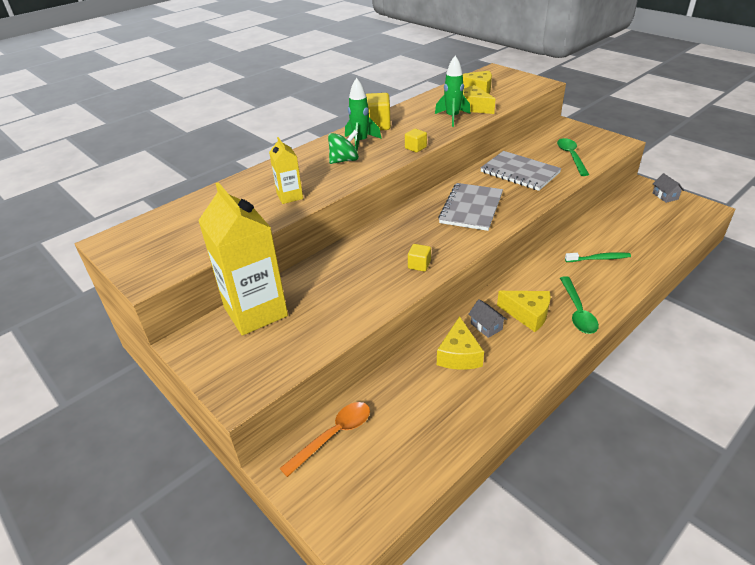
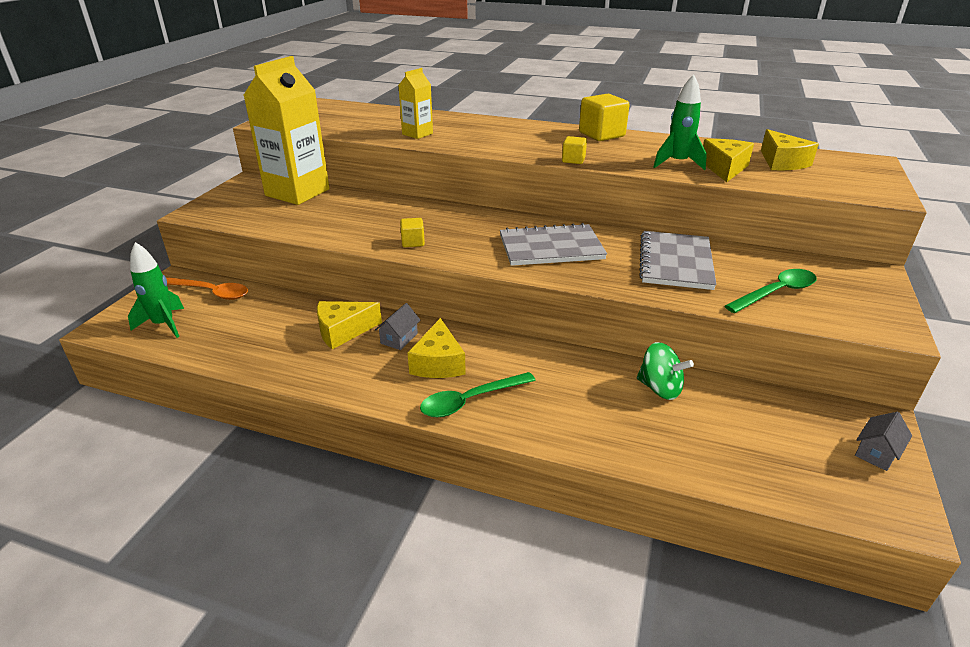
camera: 60 degrees right, 5 degrees down
(344, 160) = (507, 138): green spinning top -> green spinning top (660, 388)
(360, 142) = (554, 136): green rocket -> green rocket (164, 325)
(599, 259) = (606, 402): green toothbrush -> none

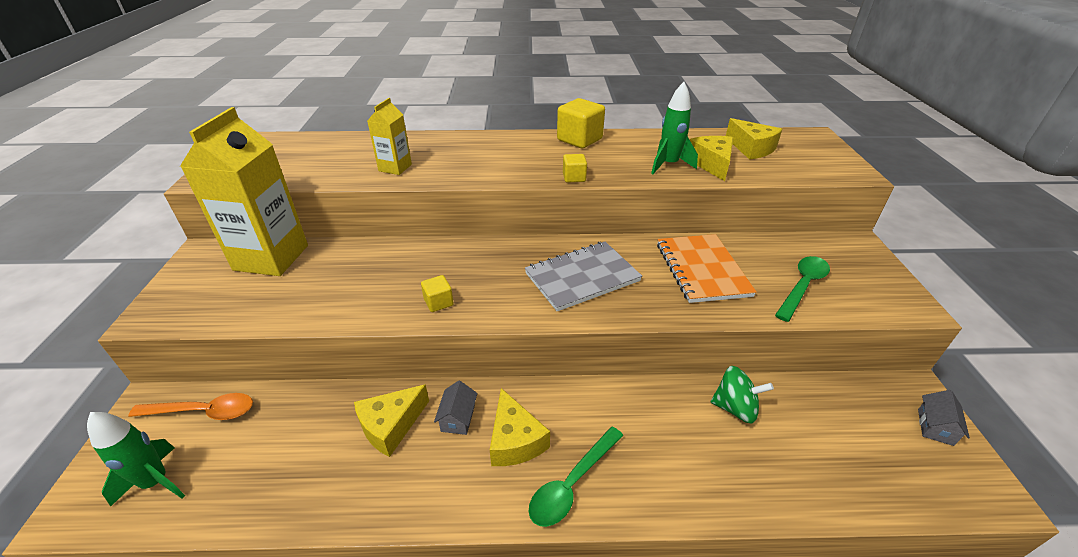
camera: 20 degrees left, 5 degrees up
(675, 262) = (702, 269): grey notebook -> orange notebook

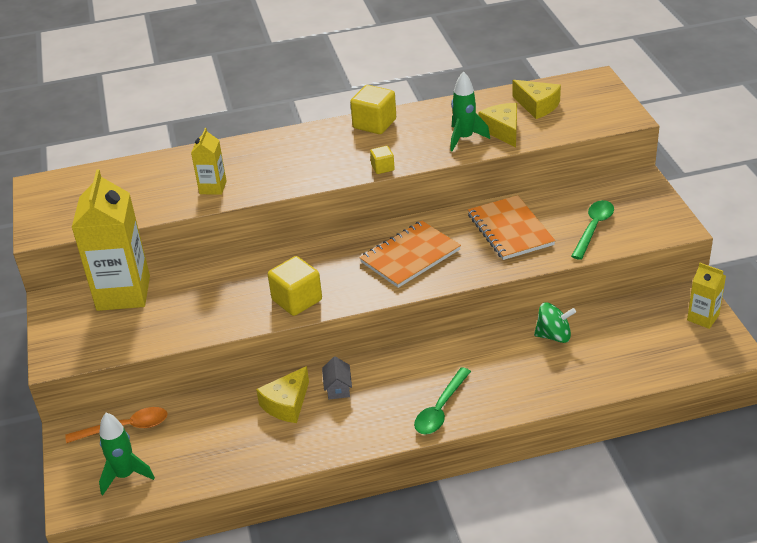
camera: 10 degrees left, 0 degrees up
(438, 302) = (297, 300): yellow cube -> yellow cube, size x1.84
(515, 440) = (389, 392): yellow cheese -> none
(582, 277) = (410, 256): grey notebook -> orange notebook
(935, 427) = (703, 318): grey house -> yellow carton

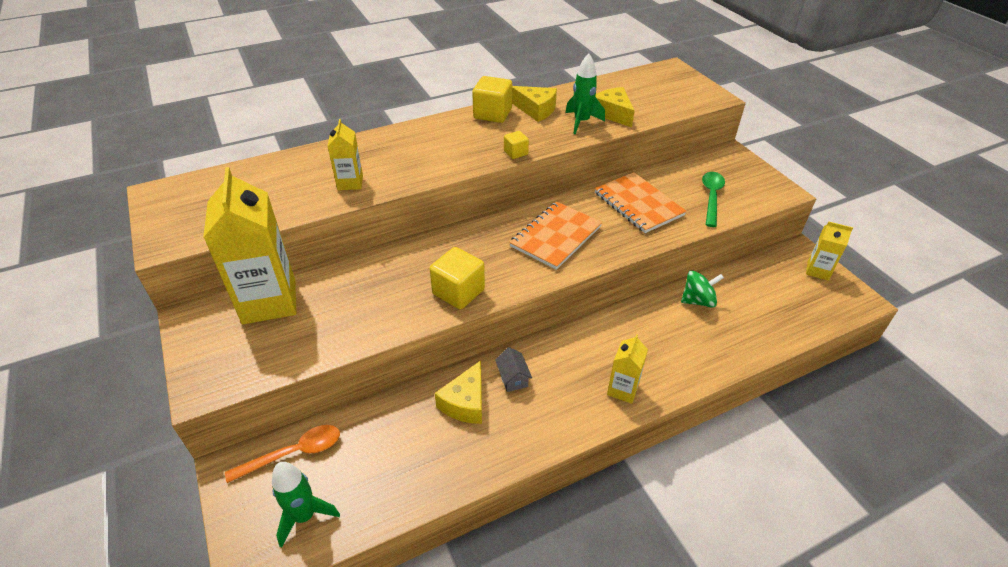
camera: 15 degrees left, 5 degrees up
(440, 409) = (622, 389): green spoon -> yellow carton
(537, 106) = (633, 91): yellow cheese -> yellow cheese (536, 110)

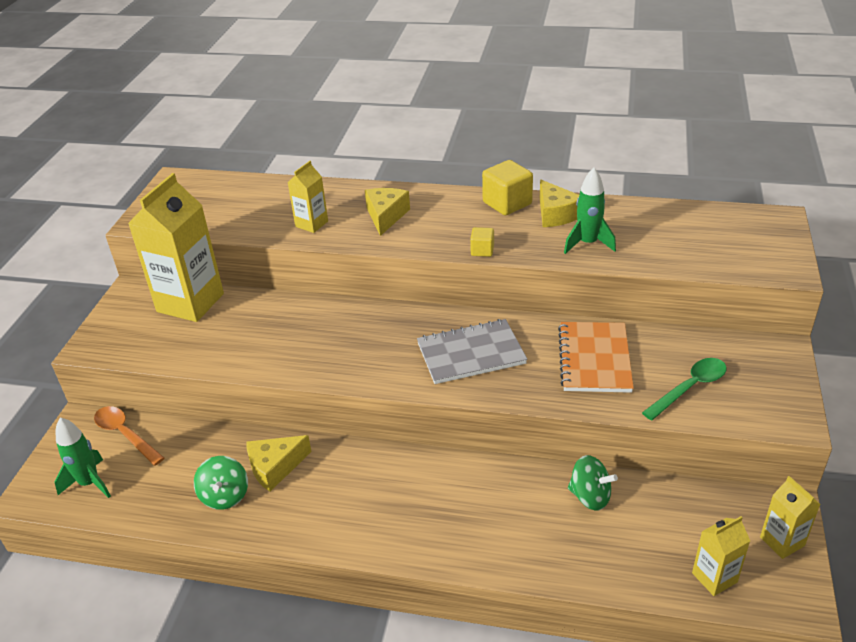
camera: 40 degrees right, 5 degrees down
(294, 453) = (125, 434): orange spoon -> orange spoon turned 150 degrees counterclockwise
(448, 449) = (225, 496): none -> green spinning top
(458, 292) = (330, 363): yellow cube -> none
(513, 378) = (333, 469): grey house -> none
(555, 236) = (471, 353): orange notebook -> grey notebook
(613, 113) = (634, 246): yellow cheese -> yellow cheese (385, 216)
(622, 389) = (415, 535): yellow carton -> yellow carton (714, 577)

